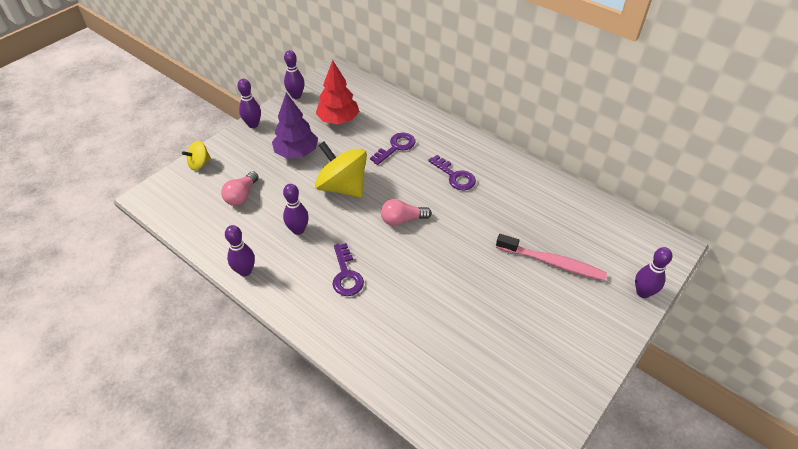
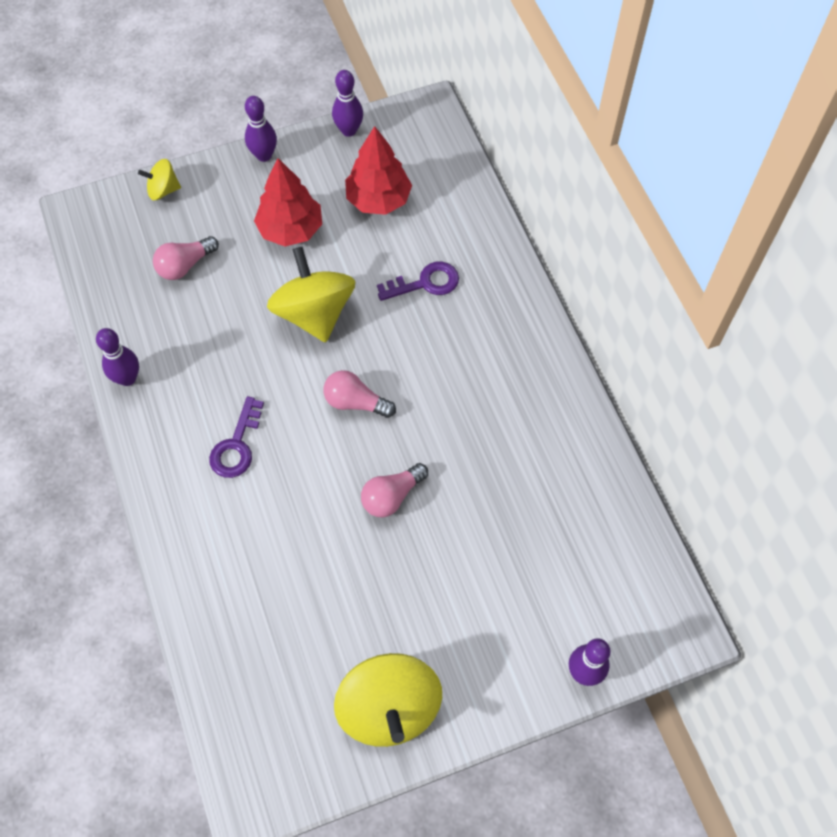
camera: 30 degrees right, 15 degrees up
(296, 153) = (291, 229): purple tree -> red tree
(298, 230) = (221, 351): purple bowling pin -> none
(455, 176) = (470, 369): purple key -> none
(462, 257) = (392, 496): none -> pink light bulb
(552, 262) = (500, 566): pink toothbrush -> none
(556, 372) = (389, 708): none -> yellow spinning top

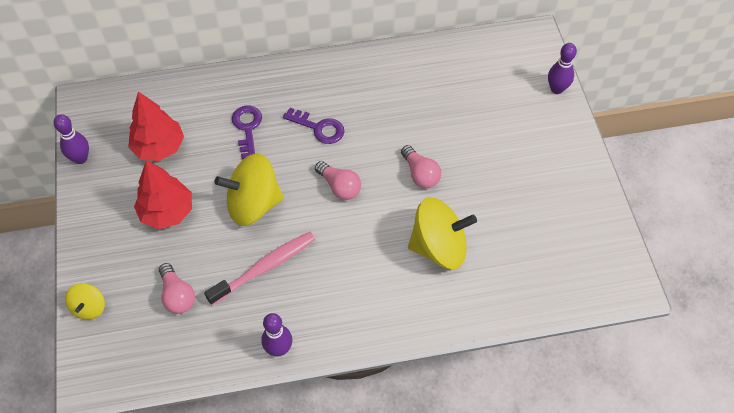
camera: 80 degrees left, 5 degrees down
(230, 343) = (265, 267): none -> pink toothbrush
(237, 445) = (359, 271): purple key -> purple key (319, 128)
(264, 155) = (82, 224): purple bowling pin -> none
(355, 402) = (339, 186): pink light bulb -> pink light bulb turned 75 degrees counterclockwise
(389, 708) = (573, 197): yellow spinning top -> yellow spinning top (439, 247)

